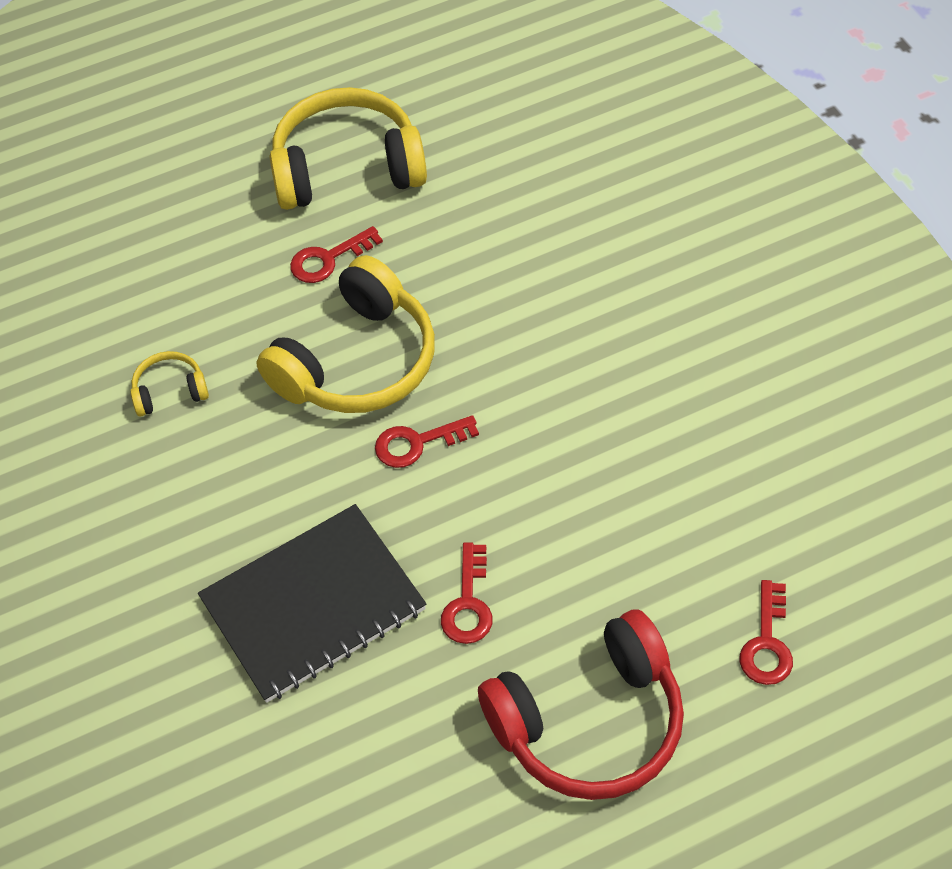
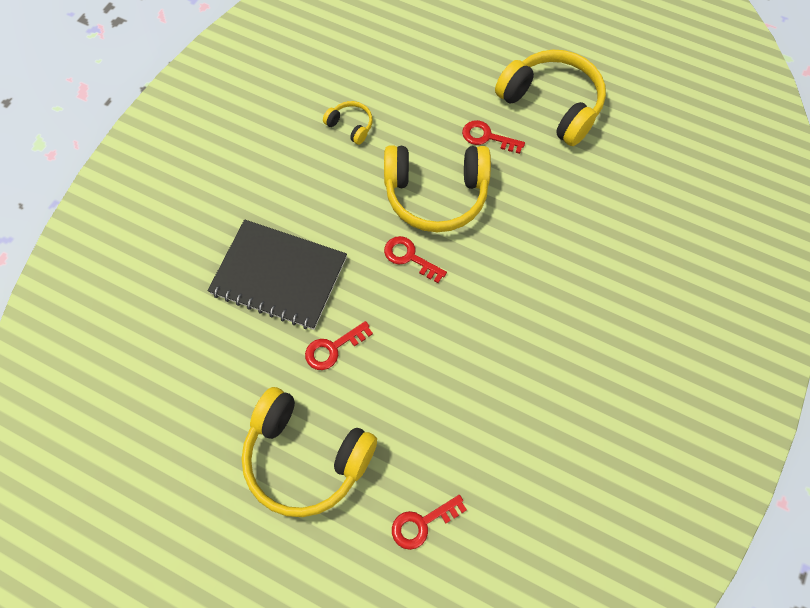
camera: 50 degrees right, 10 degrees up
(589, 722) = (306, 458): red headphones -> yellow headphones

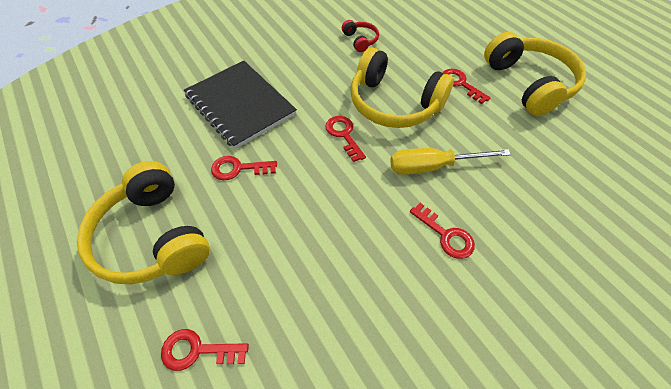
camera: 30 degrees right, 10 degrees down
(350, 126) = (360, 40): yellow headphones -> red headphones
(512, 250) = (433, 166): none -> yellow screwdriver
(559, 313) = (446, 235): none -> red key

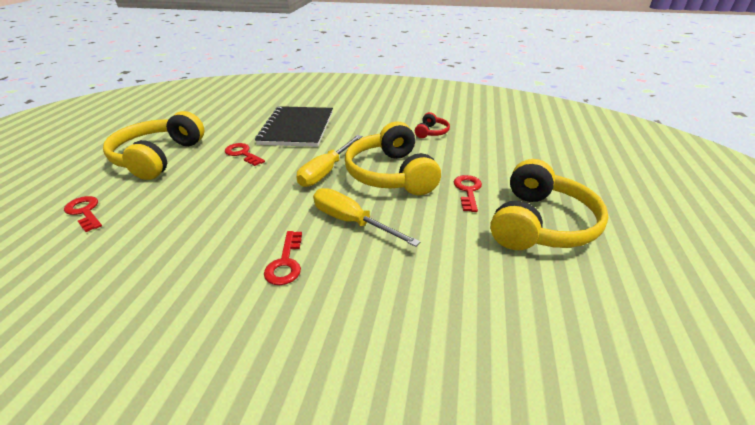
camera: 45 degrees right, 20 degrees down
(344, 135) = (326, 171): red key -> yellow screwdriver

